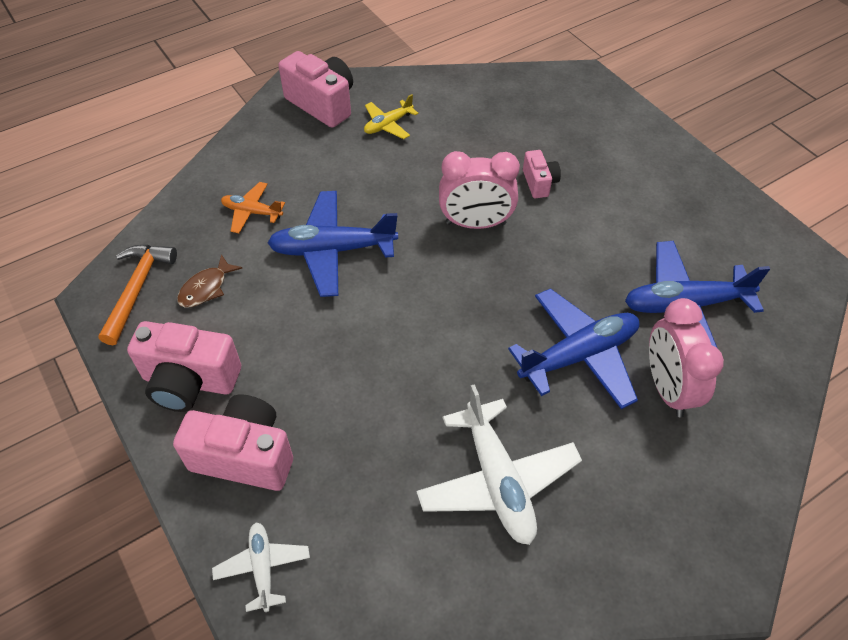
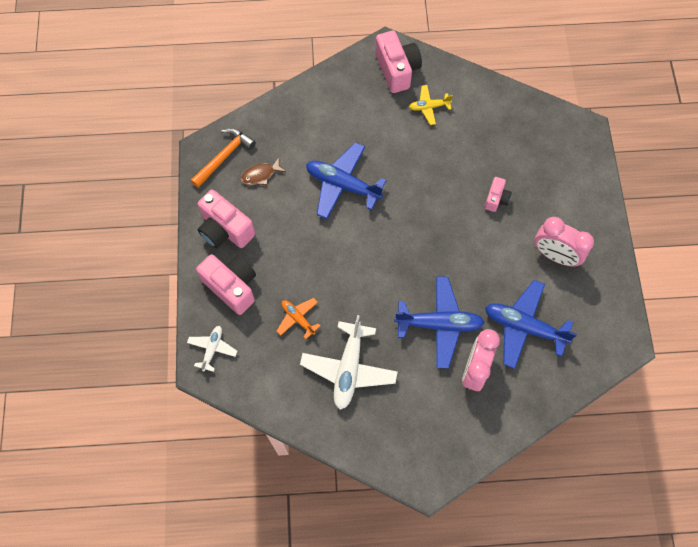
camera: 30 degrees right, 15 degrees up
(252, 212) = (311, 134): orange plane -> orange plane (298, 318)
(475, 223) = (437, 208): pink clock -> pink clock (554, 255)

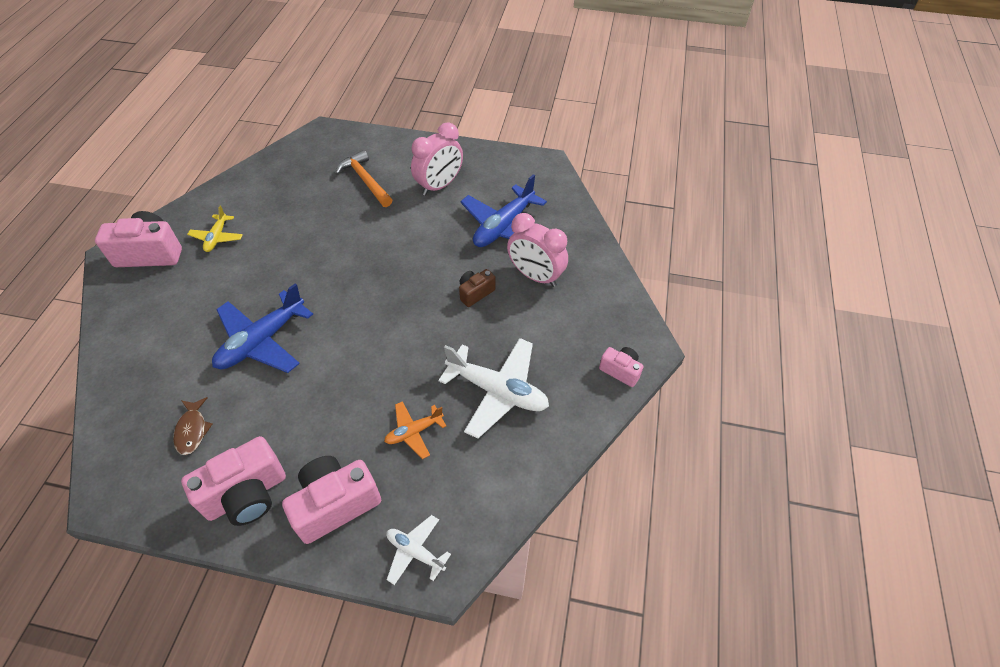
camera: 75 degrees left, 15 degrees down
(224, 157) = (135, 472): orange hammer -> orange hammer (365, 181)
(439, 324) = (475, 293): blue plane -> brown camera
(496, 199) = (358, 212): pink camera -> pink camera (620, 371)

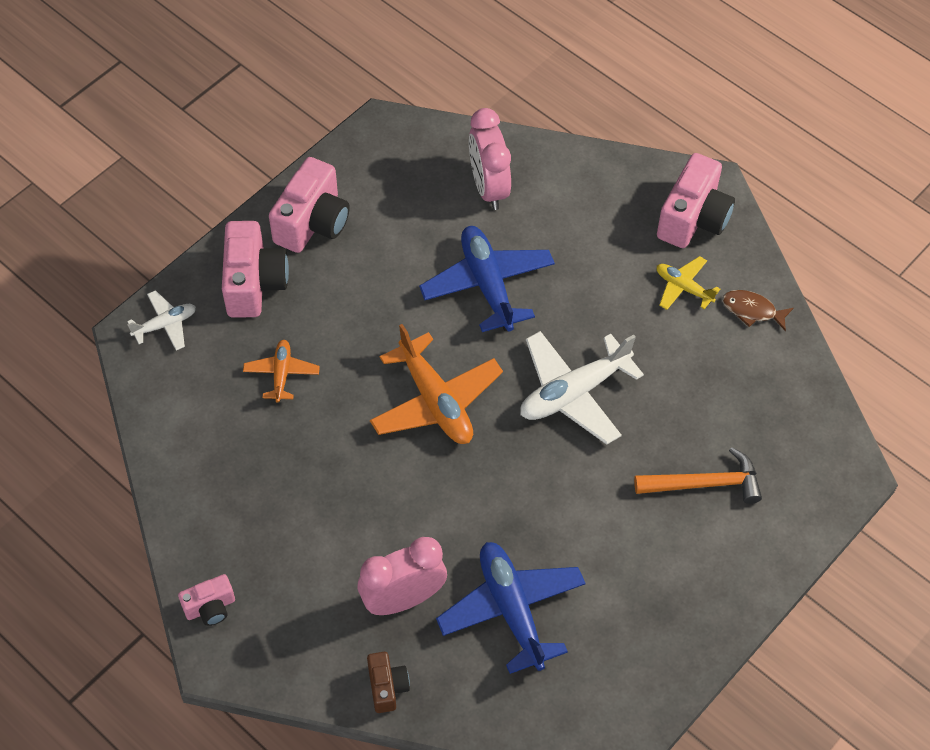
camera: 120 degrees right, 5 degrees up
(192, 430) = (412, 200): brown fish -> brown fish (752, 310)
(247, 495) = (313, 223): pink camera -> pink camera turned 150 degrees counterclockwise
(382, 325) = (435, 401): none -> orange plane
(439, 186) = (641, 570): pink clock -> pink clock (488, 187)
(475, 293) = (421, 517): brown camera -> brown camera (387, 687)
(497, 391) = (273, 470): white plane -> white plane (574, 393)

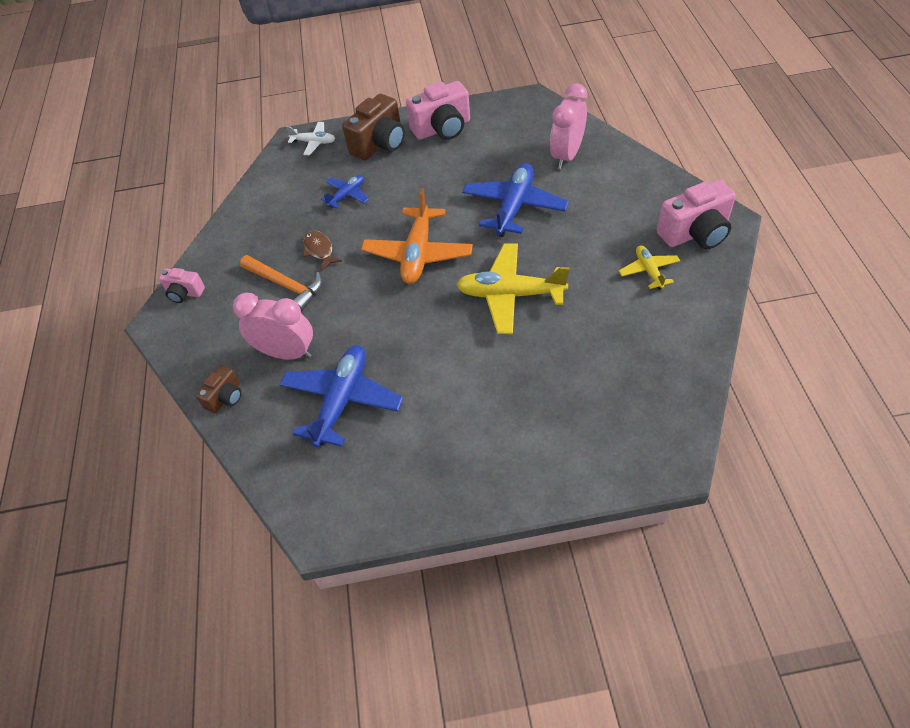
camera: 45 degrees right, 5 degrees down
(254, 283) = (380, 144): pink camera -> brown camera
(281, 374) = (347, 195): orange plane -> blue plane
(574, 393) = (510, 295): white plane -> yellow plane
(704, 483) = (548, 401): orange hammer -> orange hammer (286, 285)
(752, 310) = (689, 310): brown fish -> brown fish (319, 250)

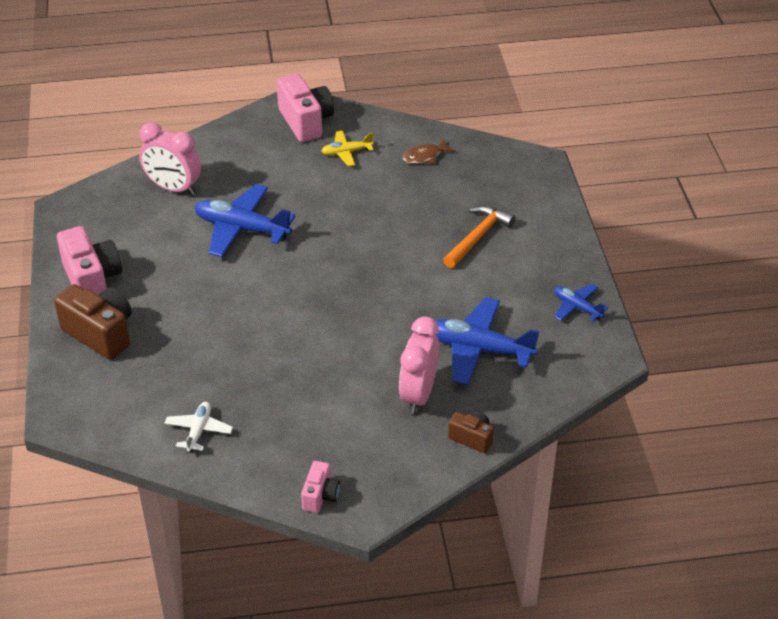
camera: 95 degrees left, 10 degrees down
(286, 285) = (323, 403): orange hammer -> orange hammer (477, 237)
(314, 142) = (74, 397): white plane -> white plane (199, 431)
(319, 250) = (274, 378): brown fish -> brown fish (425, 156)
(347, 195) = (187, 359): blue plane -> blue plane (577, 307)
(418, 254) = (295, 299): orange plane -> none
(510, 295) = (362, 237): yellow plane -> none

